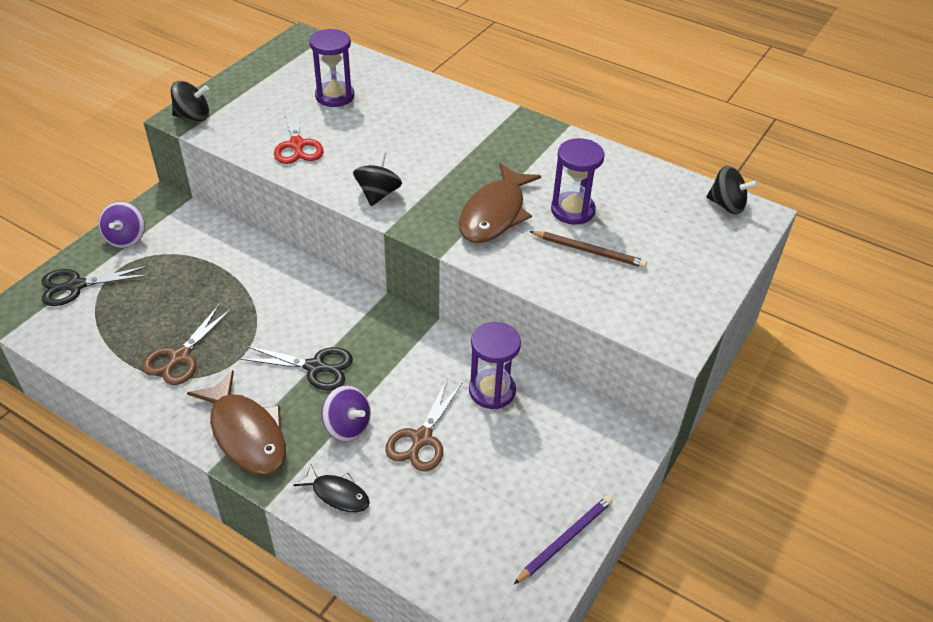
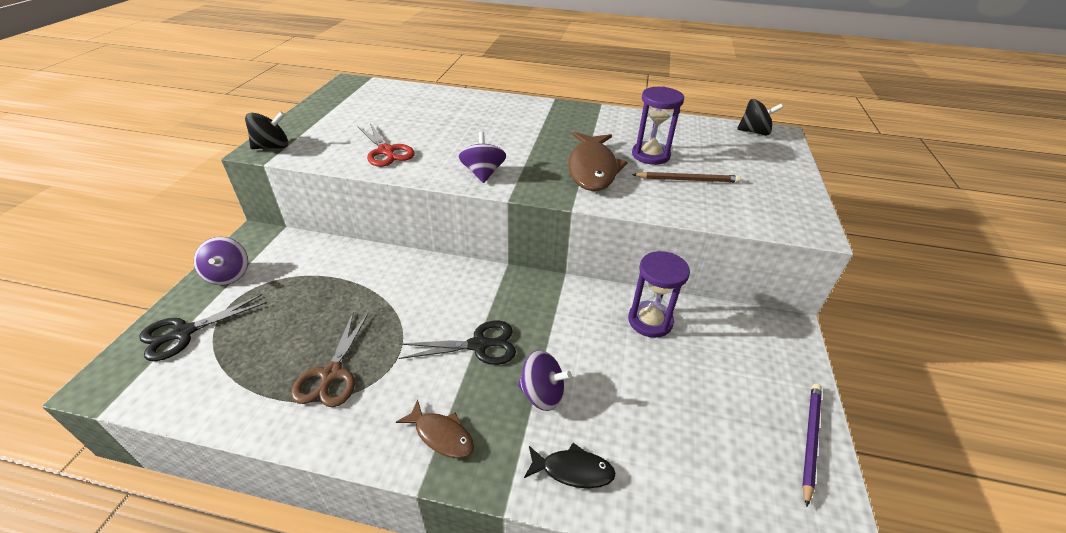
camera: 20 degrees left, 5 degrees down
(246, 434) = (441, 435): brown fish -> brown fish, size x0.54
(334, 96) = (400, 114): purple hourglass -> none
(378, 194) = (483, 173): black spinning top -> purple spinning top
(422, 438) = (618, 383): brown scissors -> none

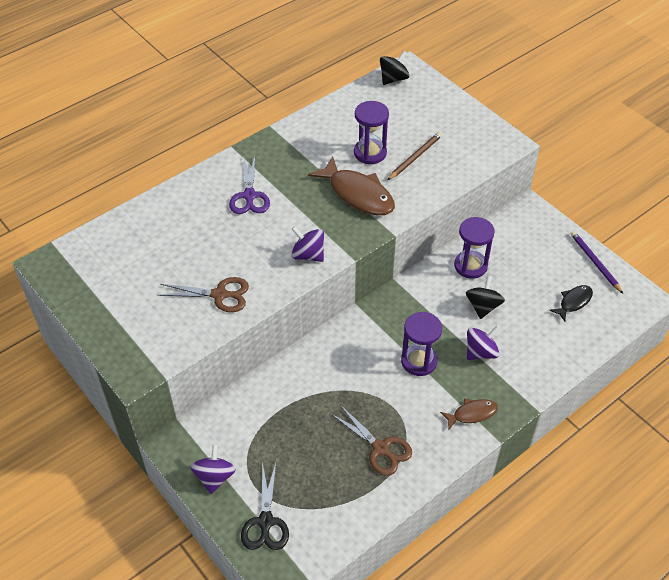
camera: 50 degrees left, 10 degrees up
(228, 275) = (214, 477): purple spinning top -> purple spinning top turned 105 degrees counterclockwise
(272, 147) = (138, 364): black spinning top -> black spinning top (483, 306)
(386, 151) = (219, 295): red scissors -> brown scissors
(479, 345) = (419, 361): black scissors -> purple hourglass
(514, 123) = (249, 196): none -> purple scissors
(573, 470) = (537, 369): black fish -> black fish (573, 302)

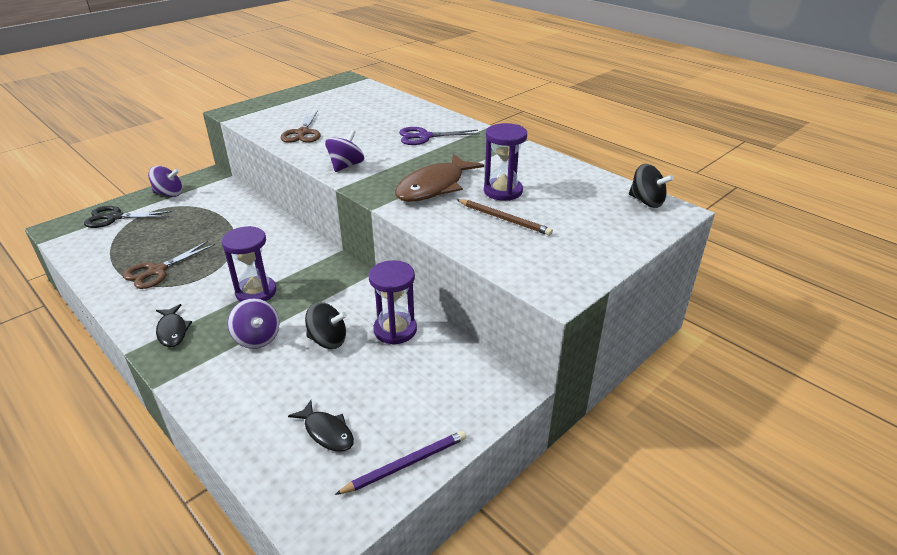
camera: 85 degrees right, 15 degrees down
(472, 414) = (172, 331): brown fish -> black fish

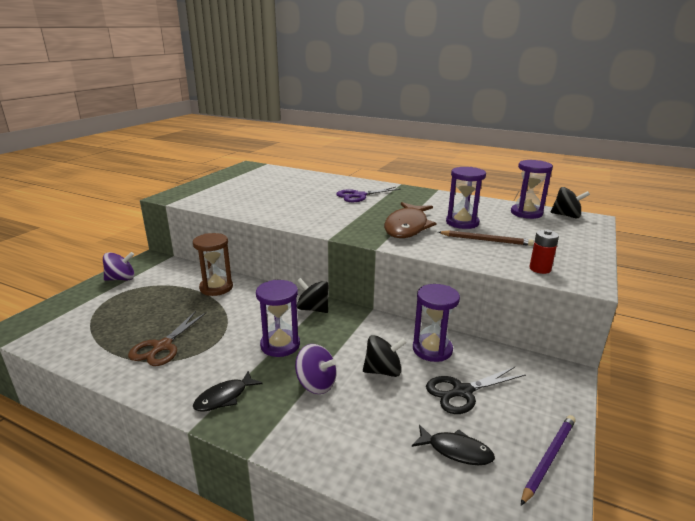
camera: 20 degrees left, 10 degrees down
(115, 217) = (76, 308): black scissors -> black scissors (462, 391)
(172, 331) = (224, 397): black fish -> black fish turned 90 degrees clockwise
(244, 219) = (216, 288): none -> brown hourglass
(303, 133) = (253, 204): brown scissors -> none
(316, 260) = (313, 309): none -> black spinning top
(346, 166) = (318, 222): purple spinning top -> none
(523, 266) = (540, 269): none -> red battery
(598, 190) = (526, 213): none -> purple hourglass

